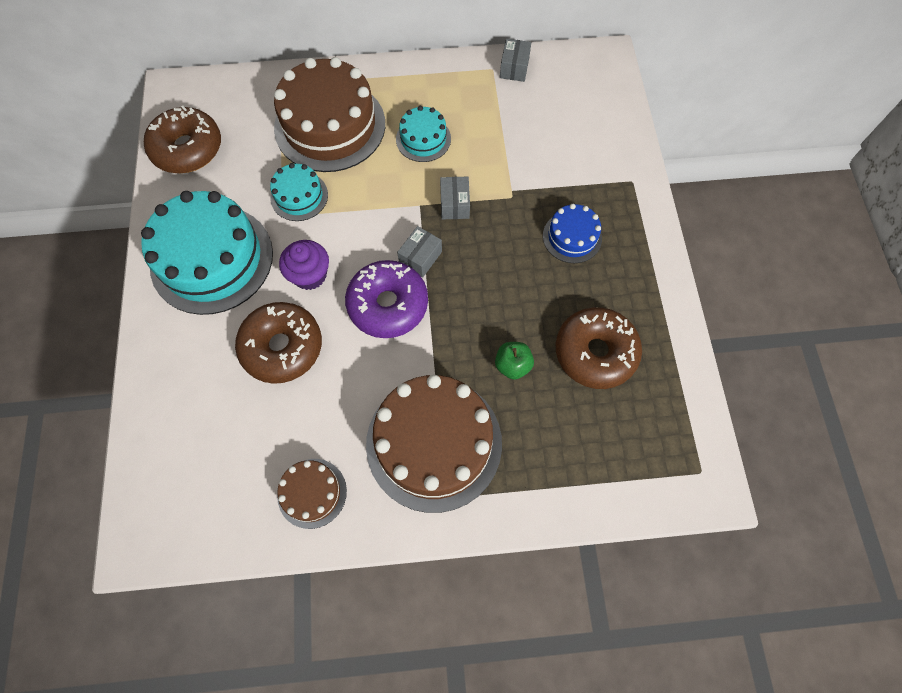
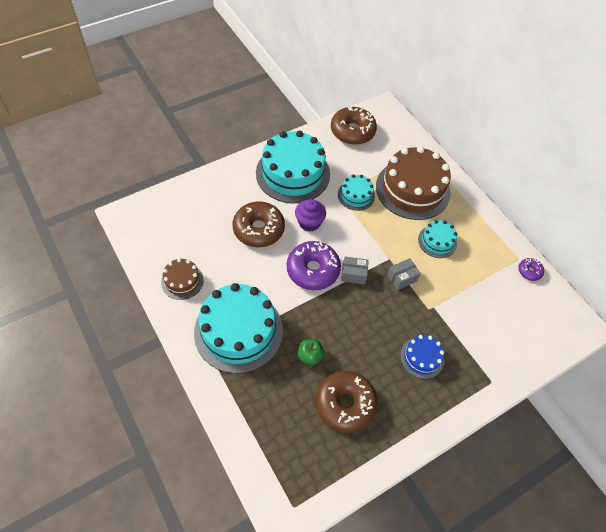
camera: 60 degrees right, 10 degrees down
(434, 443) = (238, 331): brown cake -> turquoise cake
(514, 68) = (529, 271): grey box -> purple donut

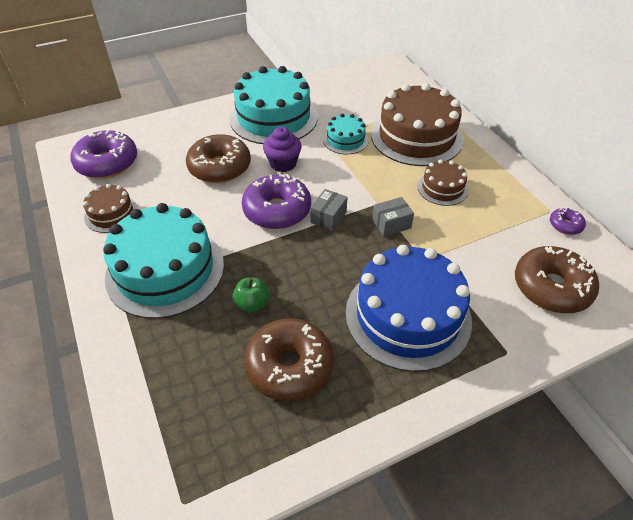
camera: 10 degrees right, 10 degrees down
(164, 229) = (107, 163): none -> purple donut
(352, 131) = (351, 83): brown donut -> brown donut (551, 287)
(353, 274) = (328, 217): grey box -> grey box turned 75 degrees counterclockwise
(422, 357) = (408, 315): blue cake -> blue cake, size x2.03
(437, 241) = (442, 188): turquoise cake -> brown cake

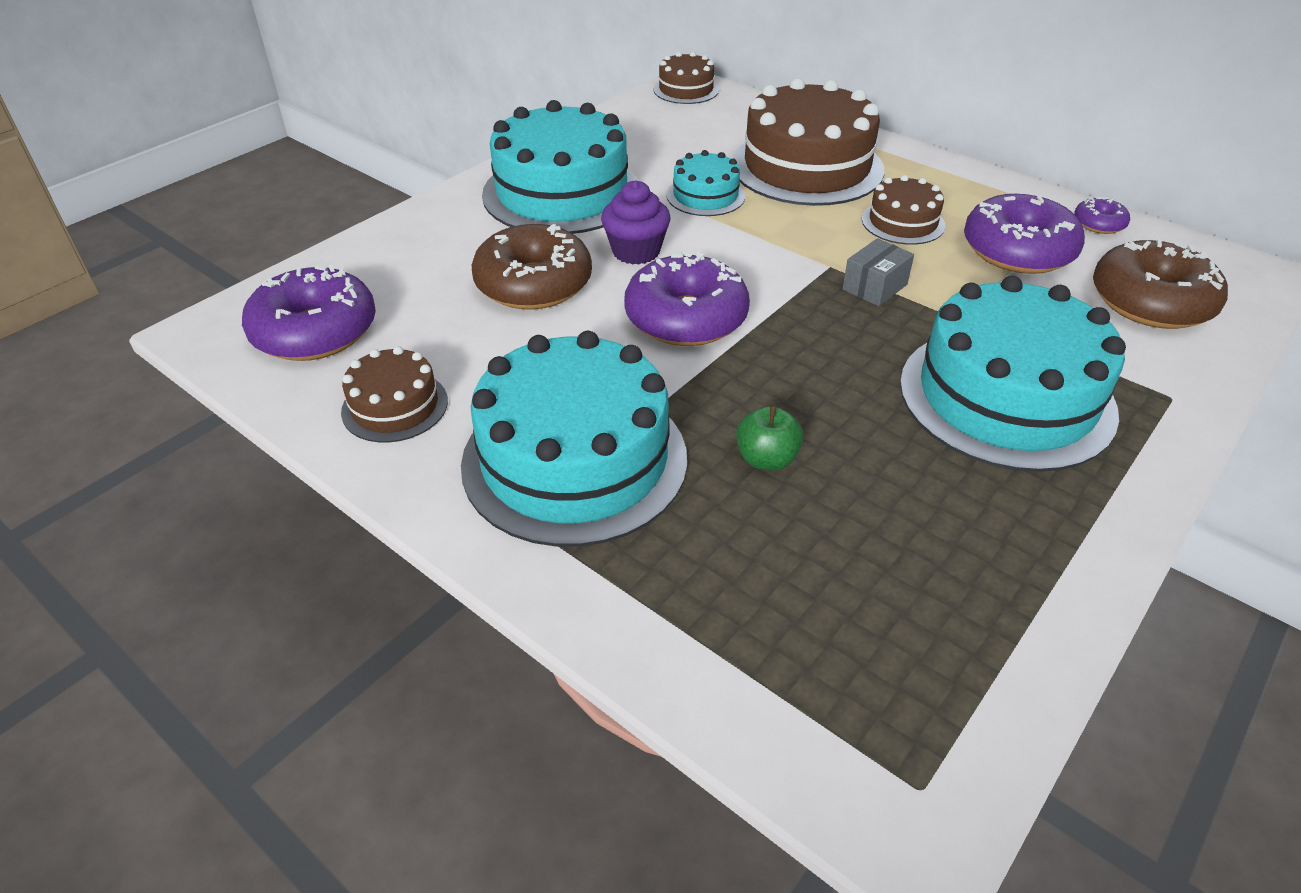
camera: 25 degrees left, 5 degrees down
(289, 366) = (903, 524): brown donut -> none
(328, 217) = (775, 304): grey box -> none
(389, 69) = (686, 89): none -> brown cake
(408, 315) = (1006, 397): blue cake -> turquoise cake
(496, 227) = (1018, 250): none -> purple donut

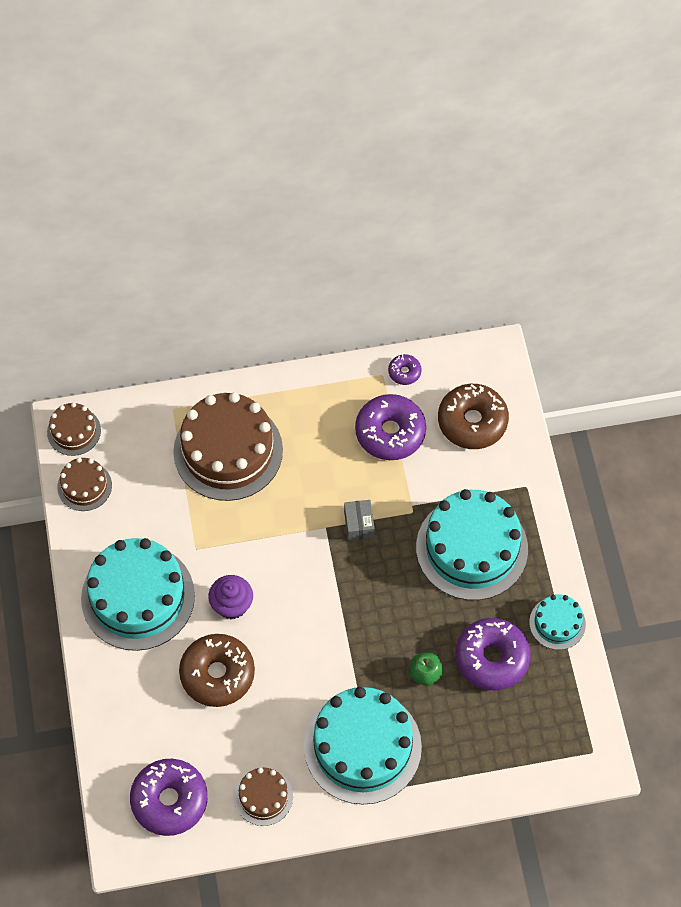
camera: 50 degrees left, 20 degrees up
(686, 318) = (307, 627): purple donut -> purple donut (492, 658)
(705, 196) = (209, 527): turquoise cake -> turquoise cake (557, 623)
(903, 222) = (321, 458): brown cake -> brown cake (84, 486)

